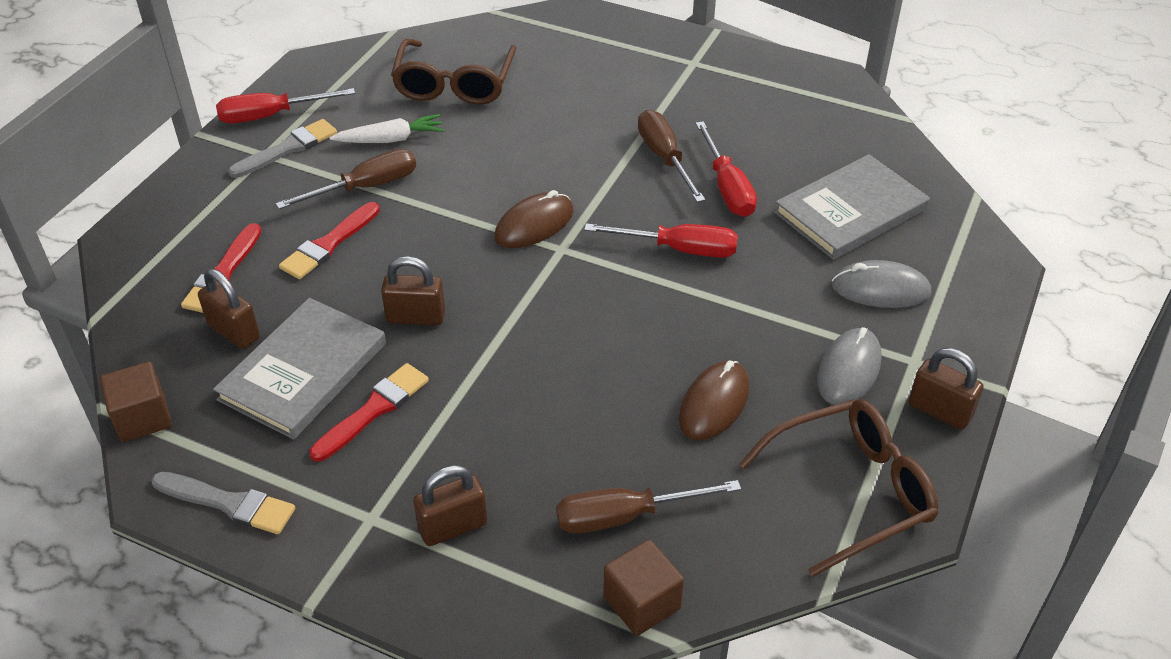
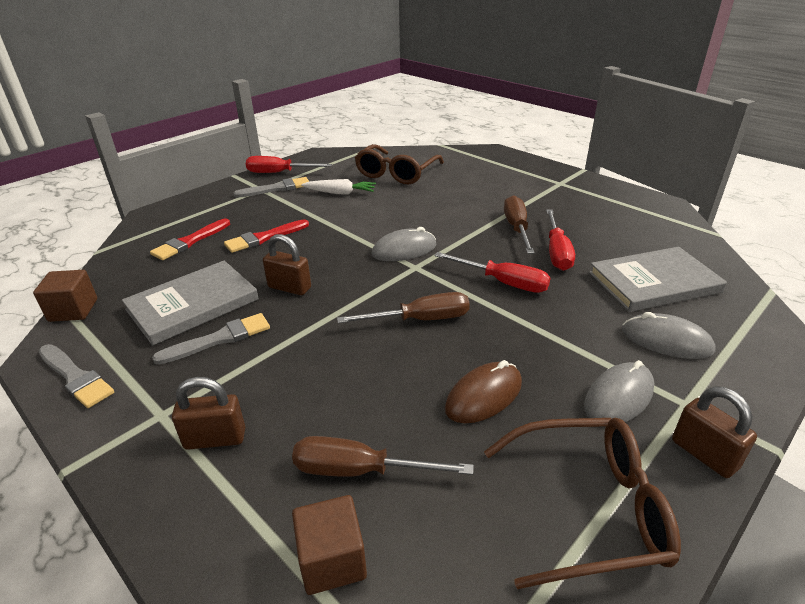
camera: 20 degrees right, 10 degrees down
(234, 331) = (170, 273): brown padlock -> none
(365, 187) = (308, 213): brown screwdriver -> brown screwdriver (420, 320)
(373, 410) = (219, 339): red brush -> grey brush
(534, 225) = (404, 250): brown mouse -> grey mouse

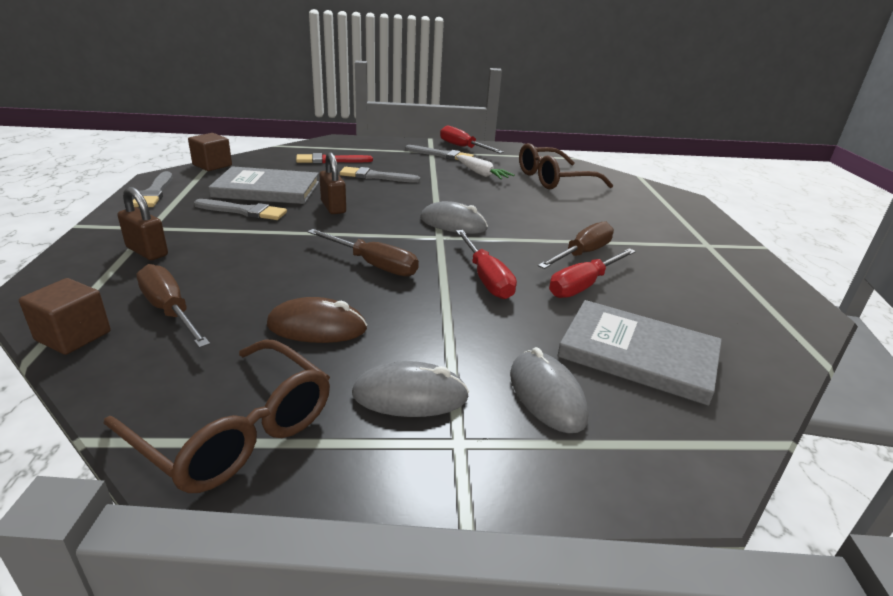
camera: 40 degrees right, 5 degrees down
(264, 238) = (375, 176): red brush -> grey brush
(704, 454) = (391, 479): brown padlock -> none

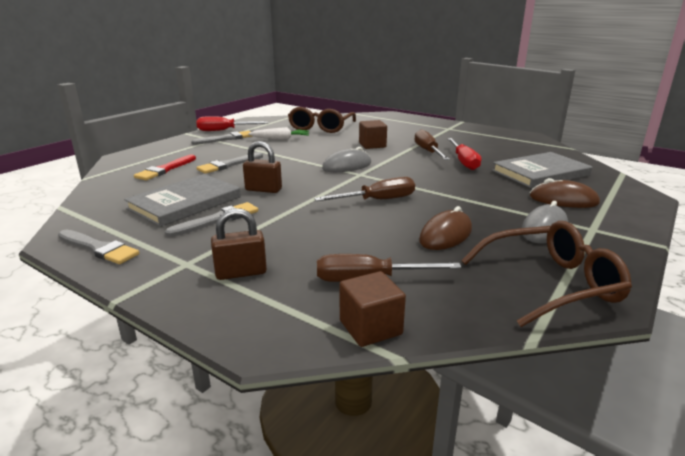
camera: 50 degrees left, 5 degrees down
(212, 165) = (78, 212): brown cube -> brown cube (372, 145)
(486, 278) = (431, 178): red screwdriver -> none
(546, 395) = (563, 200): grey mouse -> brown mouse

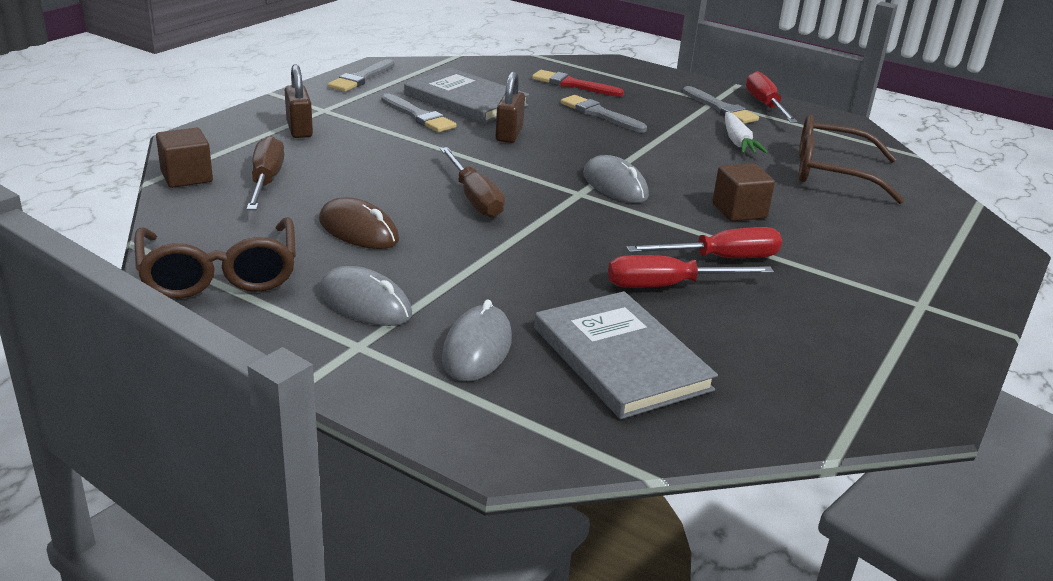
camera: 85 degrees right, 5 degrees up
(428, 151) = (720, 258): brown screwdriver -> red screwdriver
(563, 200) = (477, 349): brown mouse -> grey mouse

